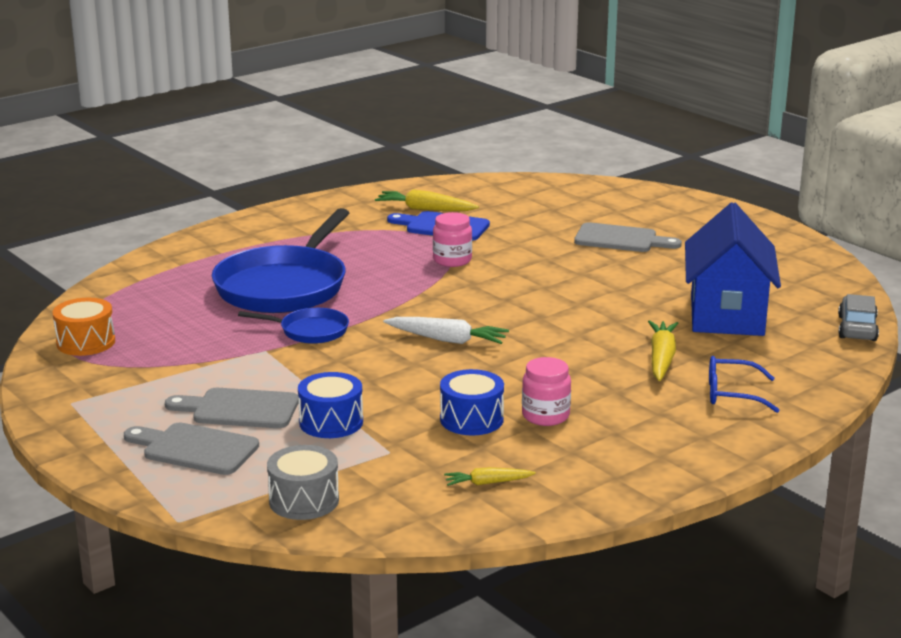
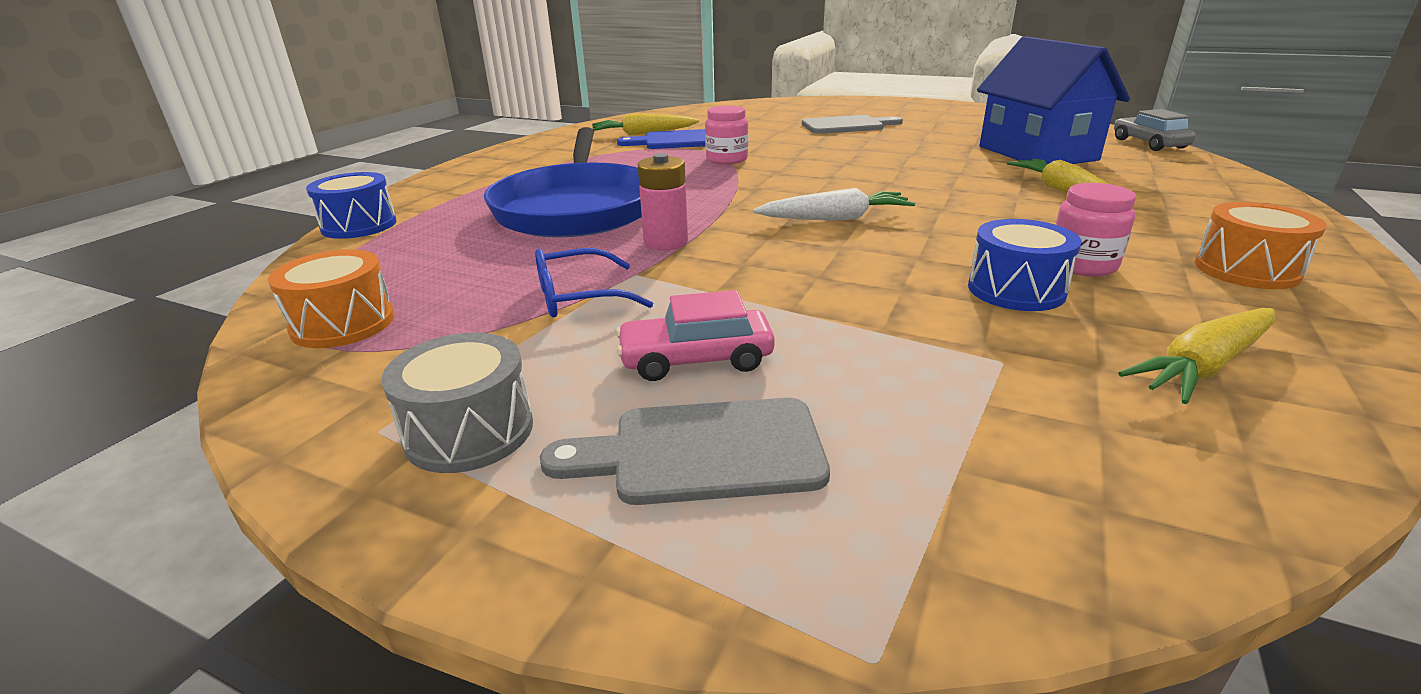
camera: 25 degrees left, 5 degrees up
(239, 409) = (696, 359): grey cutting board -> pink car
(304, 500) = (1028, 496): grey drum -> grey drum (469, 431)
(310, 331) = (666, 242): blue pan -> pink battery
(331, 422) = (855, 341): blue drum -> blue drum (359, 225)
(488, 483) = (1203, 366): yellow carrot -> yellow carrot, size x1.67
(645, 447) = (1246, 270): none -> orange drum
(732, 394) = (1188, 204): blue glasses -> blue glasses (578, 297)

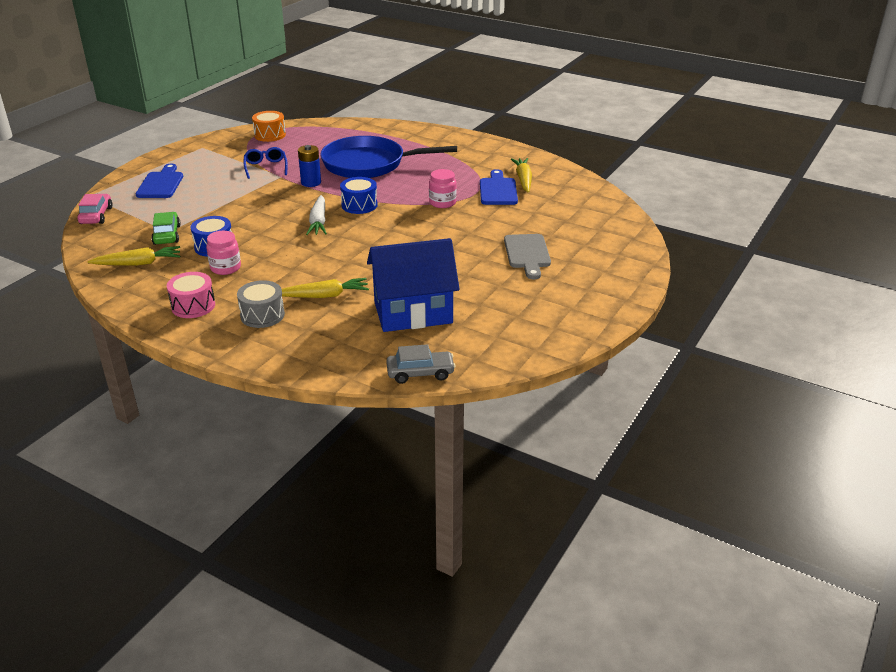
camera: 95 degrees right, 5 degrees up
(359, 225) = (369, 124): blue drum -> blue drum (359, 205)
(469, 431) = (193, 157): grey drum -> grey drum (262, 315)
(666, 242) = (311, 182): pink battery -> blue battery
(696, 359) = (207, 185): pink car -> pink car (96, 215)
(703, 452) = (161, 184): grey cutting board -> blue cutting board
(1024, 359) = (167, 235): none -> green car
(1203, 366) = (138, 263): yellow carrot -> yellow carrot turned 105 degrees clockwise
(1246, 270) = (193, 306): orange drum -> pink drum

